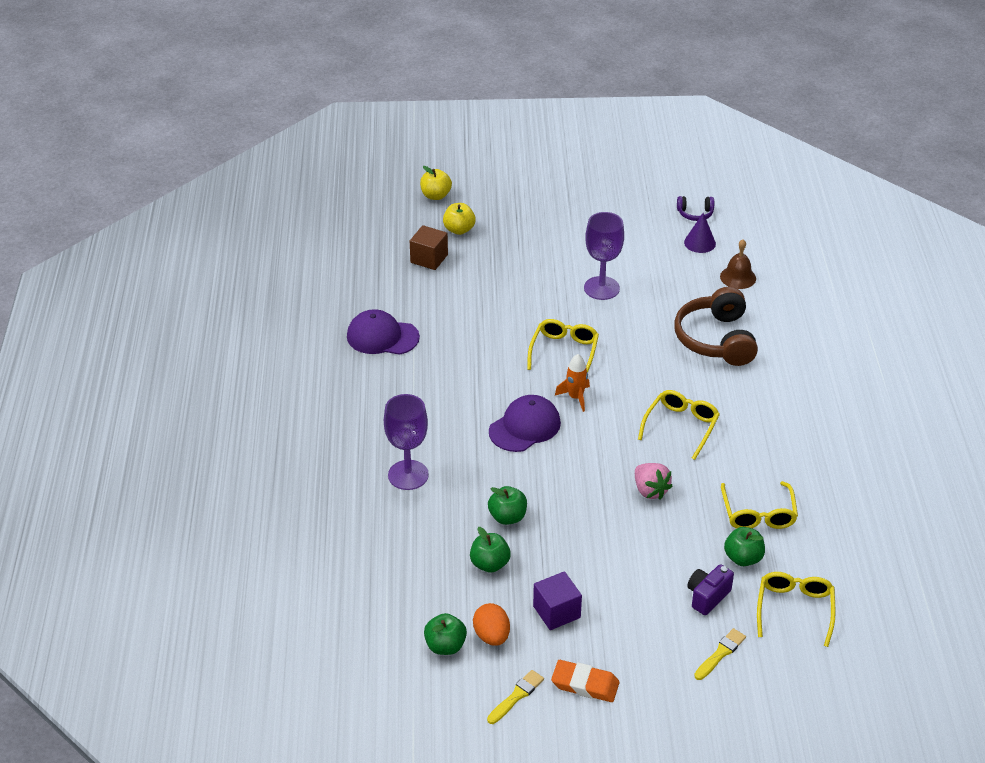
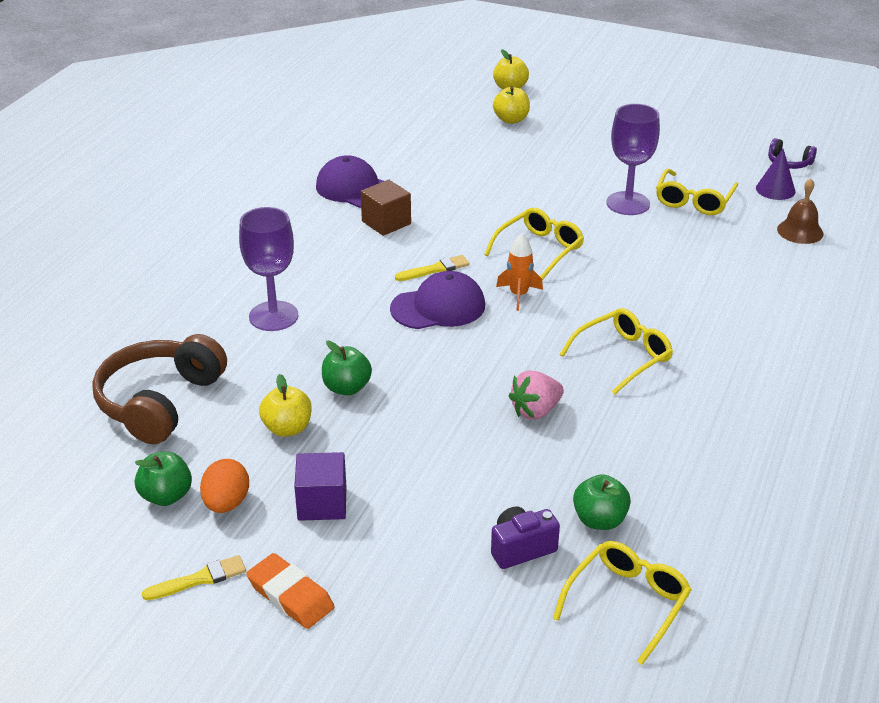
camera: 25 degrees right, 5 degrees down
(429, 258) = (459, 136): brown cube -> brown cube (386, 222)
(490, 564) = (287, 428): green apple -> yellow apple
(650, 490) = (535, 411): pink strawberry -> pink strawberry turned 60 degrees clockwise
(716, 339) = (730, 283): brown headphones -> brown headphones (160, 402)
(720, 653) = (489, 621): yellow brush -> yellow brush (435, 269)
(758, 513) = (655, 476): yellow glasses -> yellow glasses (694, 200)

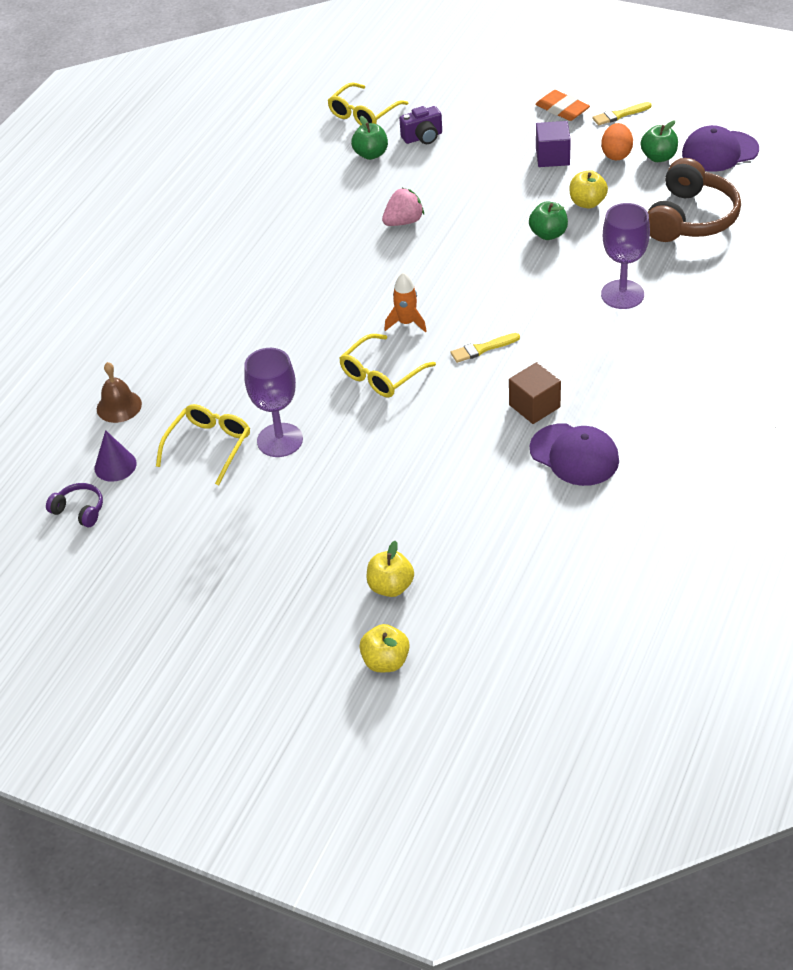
camera: 175 degrees left, 10 degrees up
(438, 307) = (478, 308): purple cap -> purple cap (719, 151)
(622, 357) = (328, 267): yellow glasses -> none

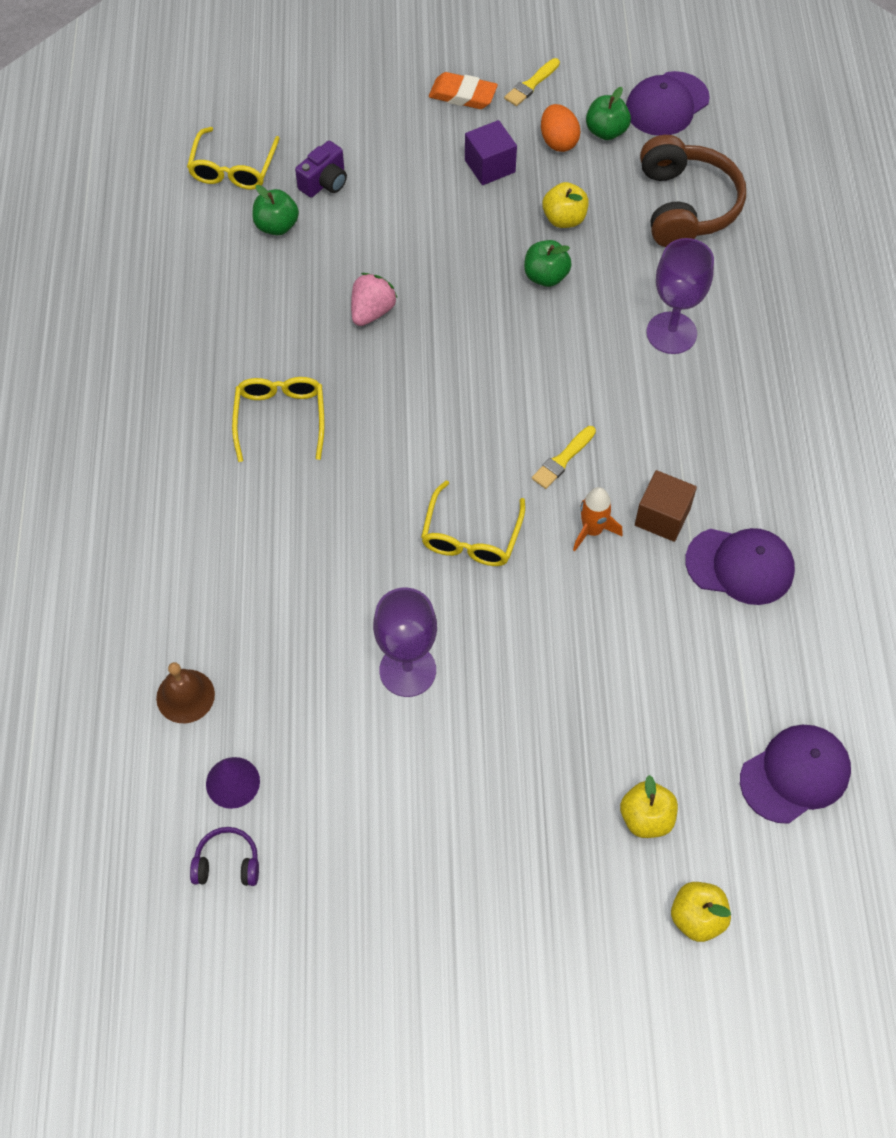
camera: 30 degrees left, 15 degrees up
(209, 446) = (329, 711): yellow glasses -> yellow glasses (280, 419)
(406, 323) = (457, 453): orange rocket -> orange rocket (592, 530)
(525, 599) = (795, 774): none -> purple cap

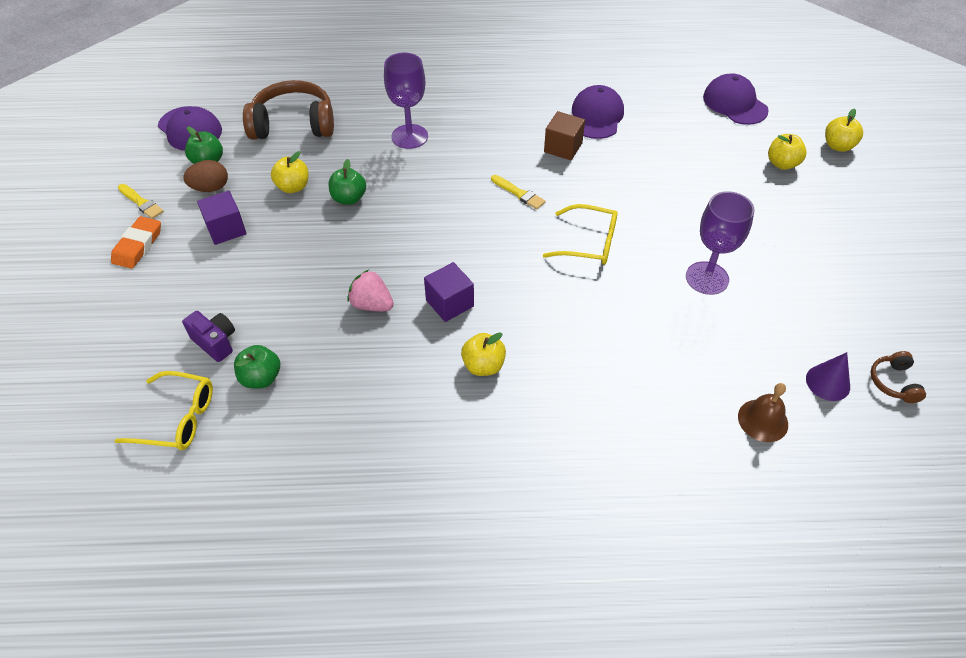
camera: 90 degrees left, 10 degrees down
(227, 863) = (893, 382): purple headphones -> brown headphones
(280, 419) = (483, 366): yellow glasses -> yellow apple
(372, 385) = (449, 303): none -> purple cube
(558, 141) = (210, 188): orange egg -> brown egg
(592, 530) = (577, 180): orange rocket -> none

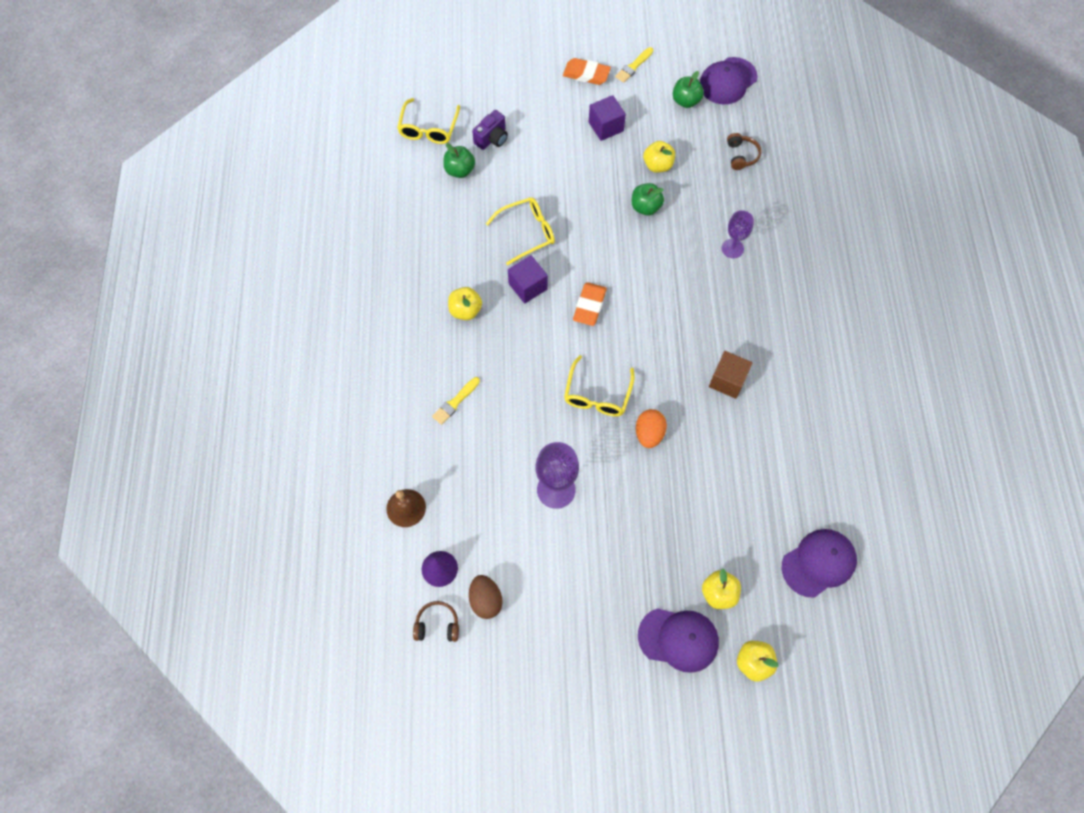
camera: 90 degrees right, 15 degrees up
(210, 188) = (653, 108): brown egg -> brown egg (486, 600)
(293, 124) = (741, 155): brown headphones -> brown headphones, size x0.47
(372, 304) = (526, 233): pink strawberry -> yellow glasses
(409, 136) = (732, 248): purple goblet -> purple goblet, size x0.64
(477, 247) = (589, 306): none -> orange eraser
(519, 193) = (659, 340): yellow brush -> yellow brush (455, 402)
(596, 116) = (780, 415): purple cap -> purple cap (678, 639)
(629, 204) = (649, 434): none -> orange egg

